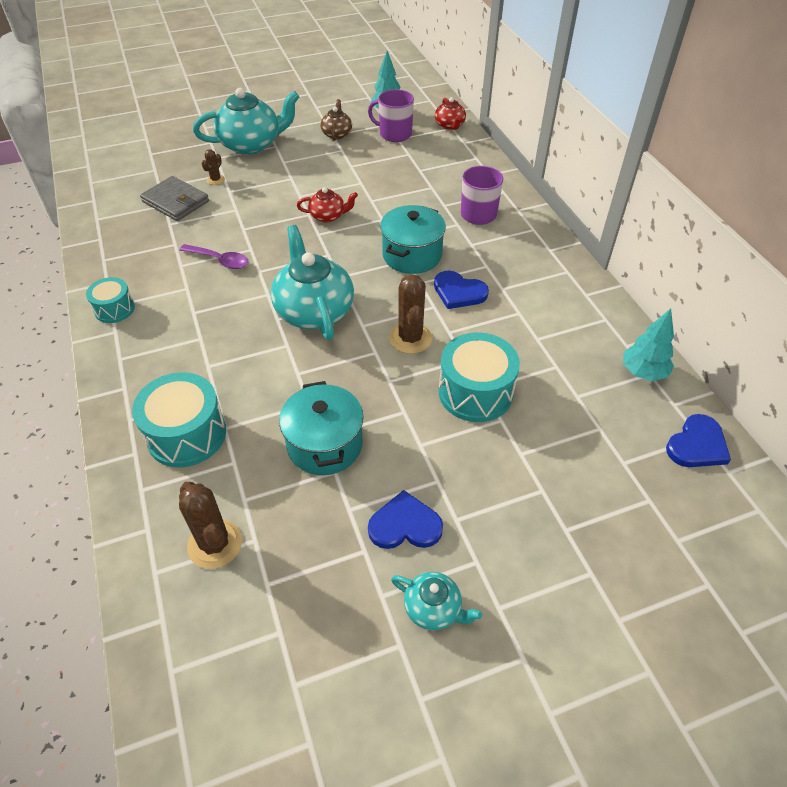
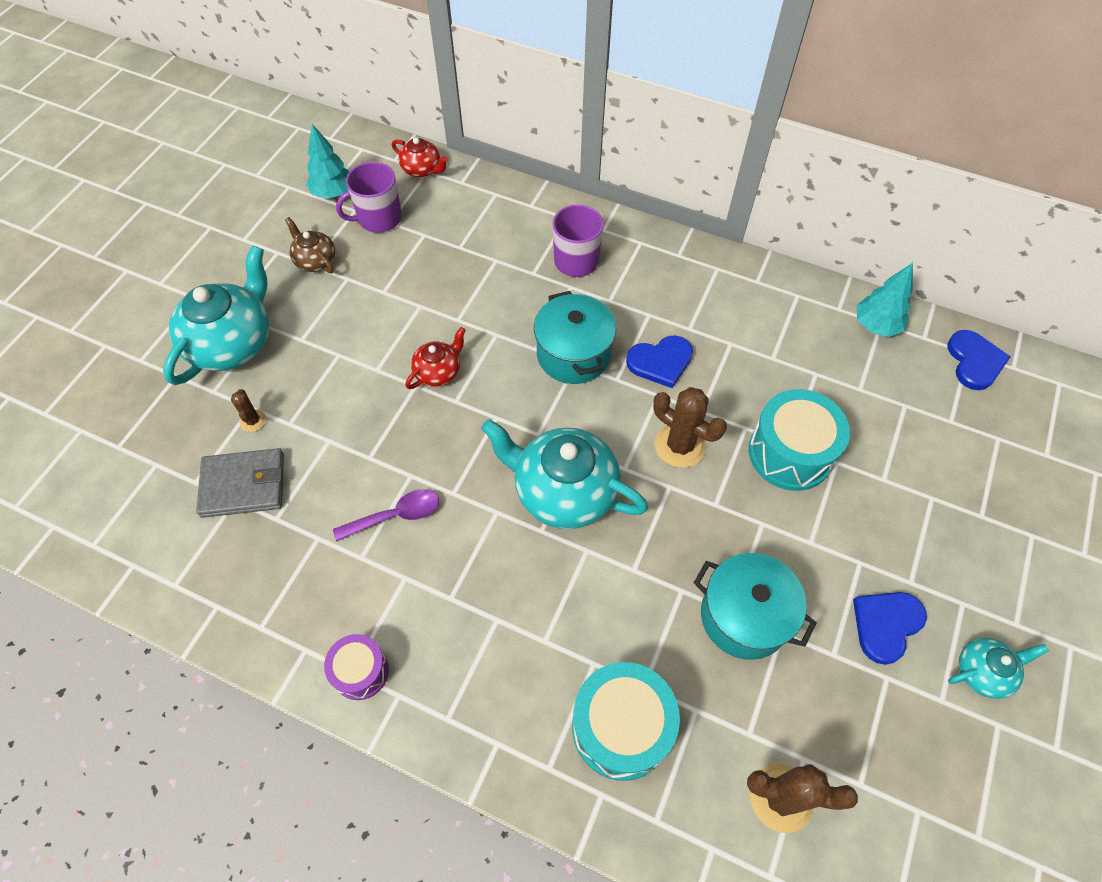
camera: 45 degrees left, 10 degrees up
(114, 309) = (360, 671): turquoise drum -> purple drum

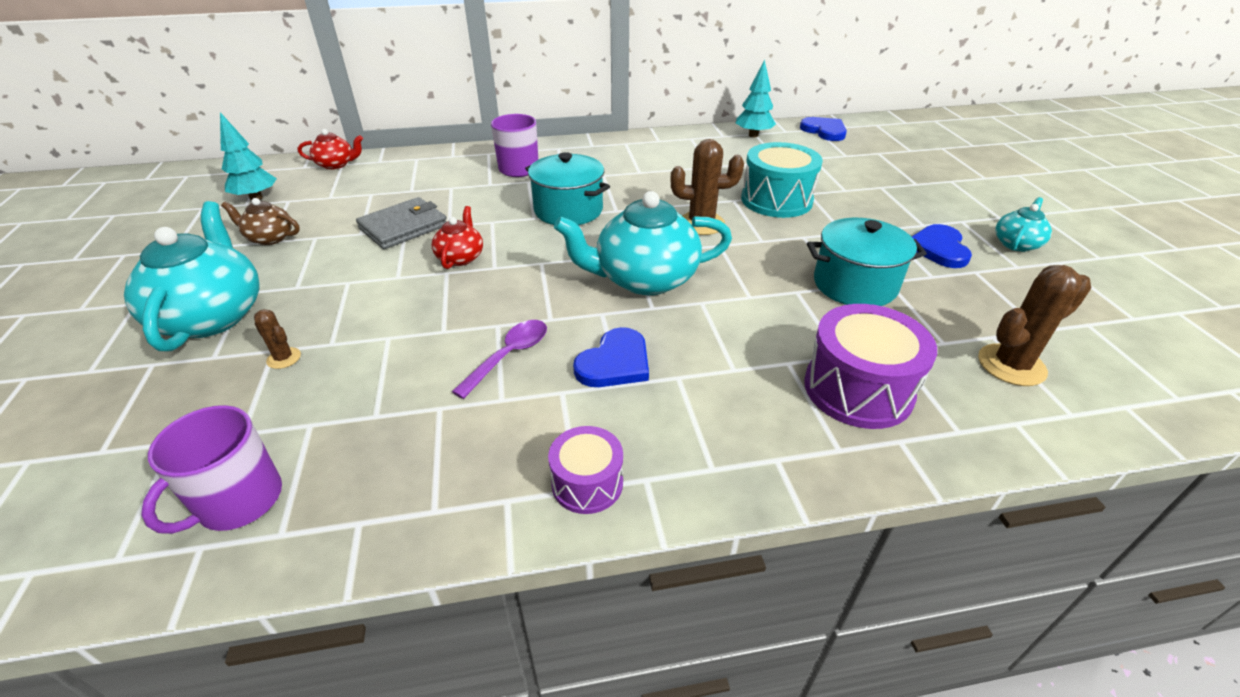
camera: 35 degrees left, 20 degrees down
(243, 485) = (311, 408): grey wallet -> grey wallet (403, 227)
(378, 218) = (317, 198): purple mug -> purple mug (239, 501)
(621, 727) = (858, 389): turquoise drum -> purple drum
(660, 362) = (638, 192): blue heart -> blue heart (615, 362)

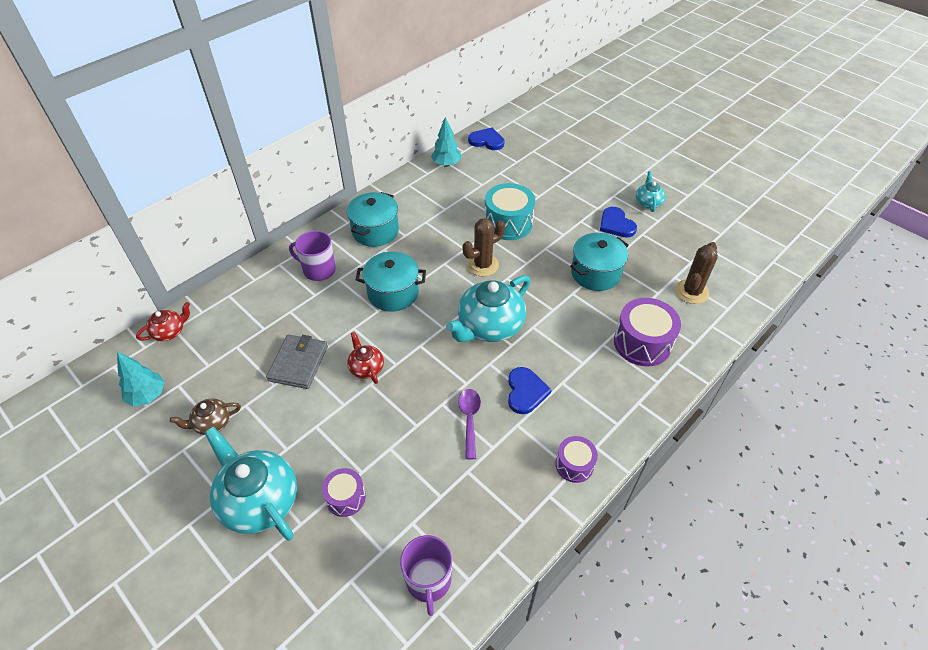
camera: 35 degrees left, 10 degrees up
(284, 358) = (345, 497): brown cactus -> purple drum
(611, 160) = (375, 231): none -> turquoise pot

